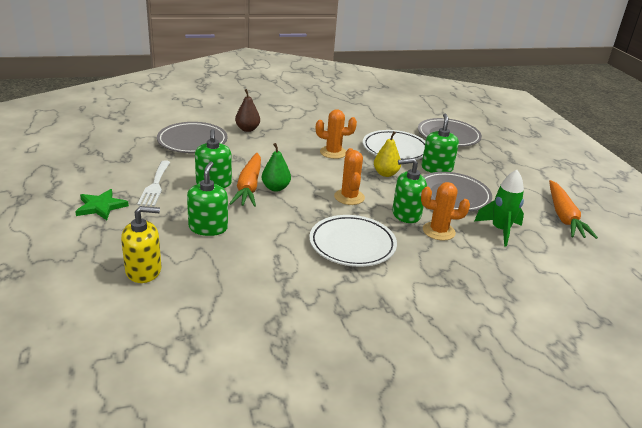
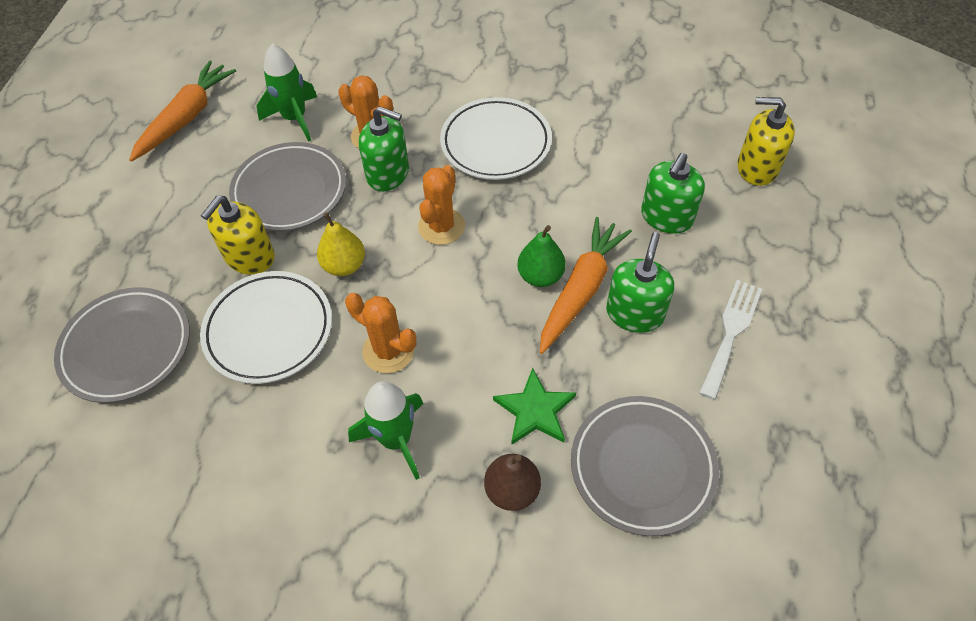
camera: 150 degrees left, 25 degrees up
(101, 206) = (816, 300): green star -> green star (535, 410)
(306, 133) = (396, 439): none -> green rocket
(436, 168) = (249, 257): green soap dispenser -> yellow soap dispenser

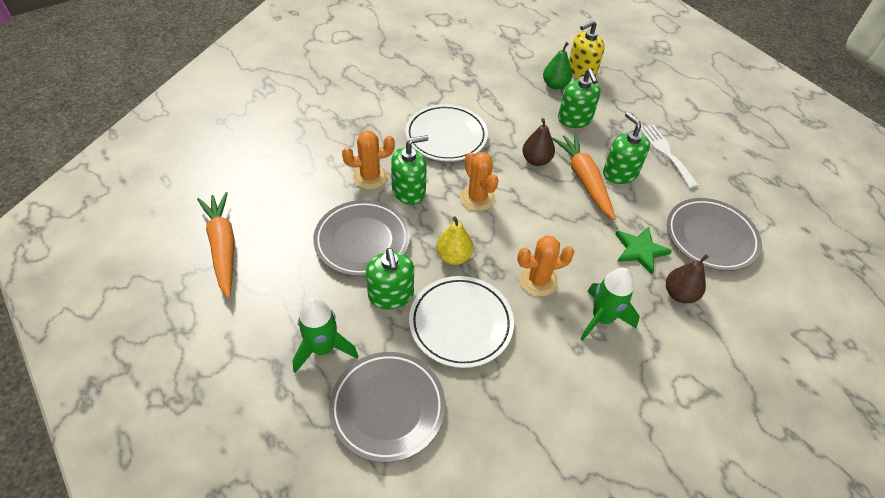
camera: 50 degrees left, 5 degrees down
(249, 257) = (391, 295): yellow soap dispenser -> green soap dispenser
(295, 118) = (304, 198): green rocket -> green rocket (323, 348)
(540, 276) = (558, 187): green pear -> green pear (555, 85)
(556, 231) = (536, 160): none -> brown pear

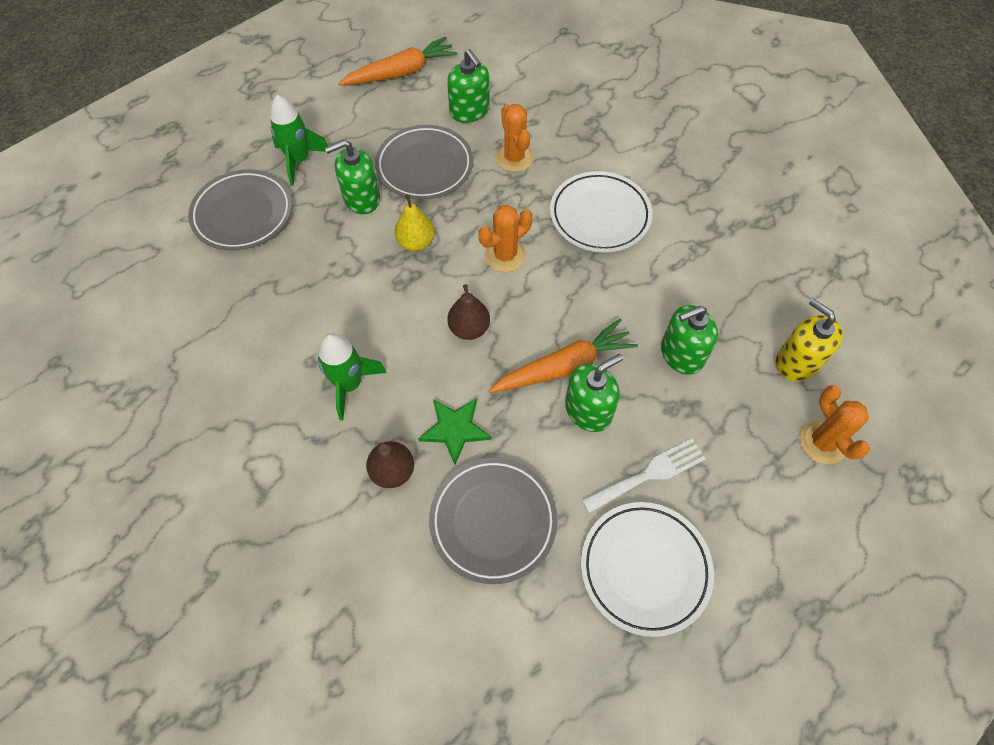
camera: 85 degrees right, 10 degrees up
(409, 191) = (501, 193): green soap dispenser -> green soap dispenser (469, 111)
(461, 324) = (333, 257): white plate -> white plate (645, 569)
(536, 160) = (585, 311): brown pear -> brown pear (469, 329)
(538, 280) = (395, 321): orange cactus -> orange cactus (822, 442)
(555, 85) = (749, 328): green pear -> none

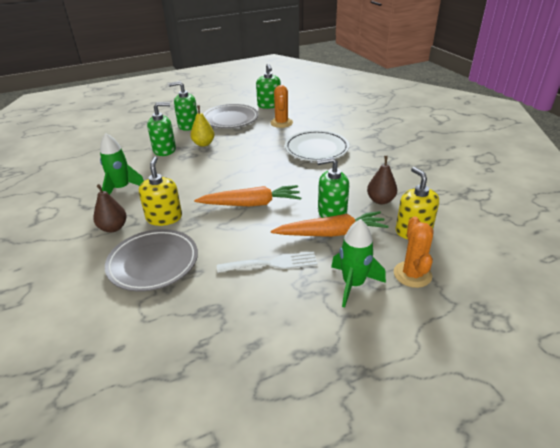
camera: 20 degrees right, 25 degrees down
(243, 214) = (125, 122): grey plate -> none
(299, 161) = (168, 110): green rocket -> green rocket (353, 284)
(401, 72) = (243, 90): orange carrot -> orange carrot (331, 233)
(455, 429) = (164, 217): green star -> yellow soap dispenser
(469, 329) = (206, 179): brown pear -> brown pear (380, 200)
(505, 255) = (249, 155): orange cactus -> none
(588, 410) = (252, 225): green soap dispenser -> green soap dispenser (164, 150)
(645, 569) = (236, 312): white plate -> none

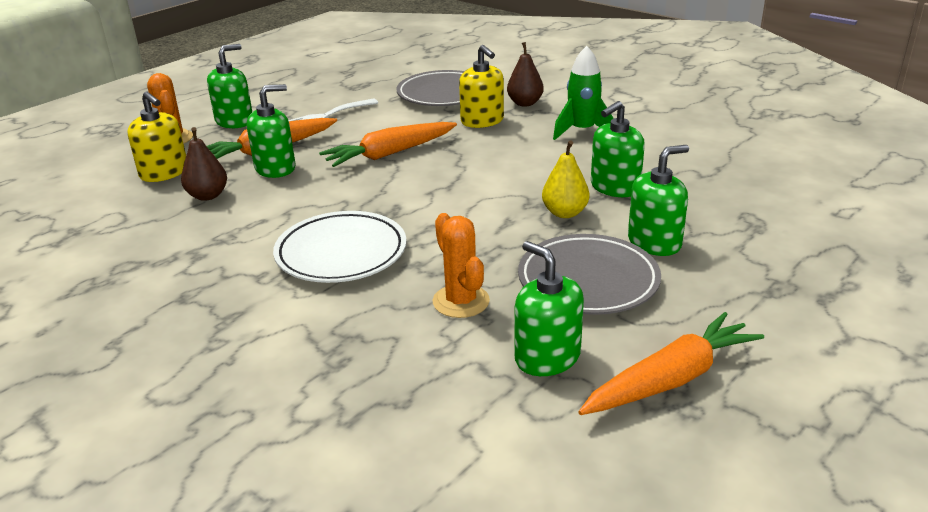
camera: 155 degrees right, 5 degrees down
(241, 95) = (671, 379): none -> orange carrot
(353, 284) = (234, 121): green rocket -> green soap dispenser

